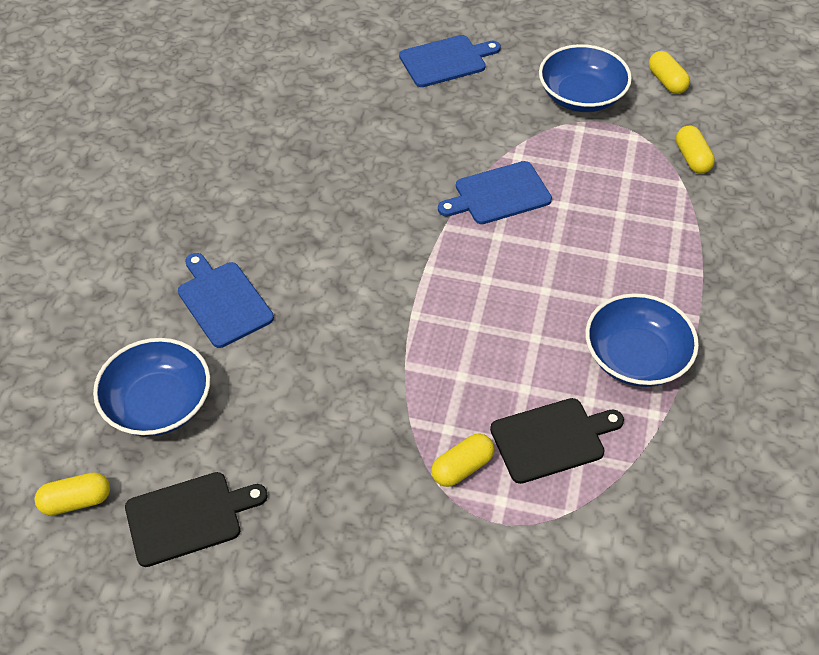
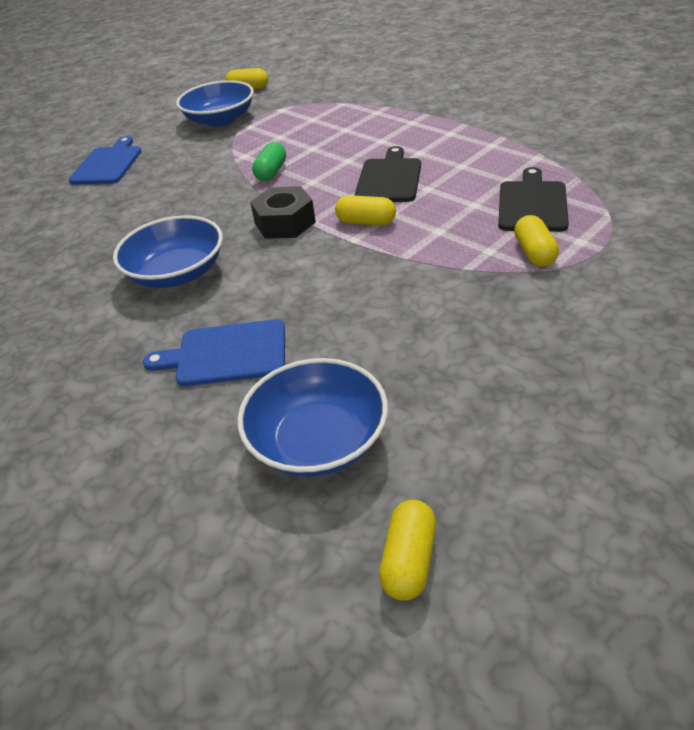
camera: 55 degrees left, 10 degrees down
(188, 517) = (492, 452): black cutting board -> black cutting board (389, 179)
(416, 250) = (285, 223): none -> black nut
(499, 194) = (271, 172): blue cutting board -> green capsule
(636, 357) = (480, 153): blue bowl -> blue bowl (177, 273)
(692, 158) = (325, 95): yellow capsule -> yellow capsule (366, 222)

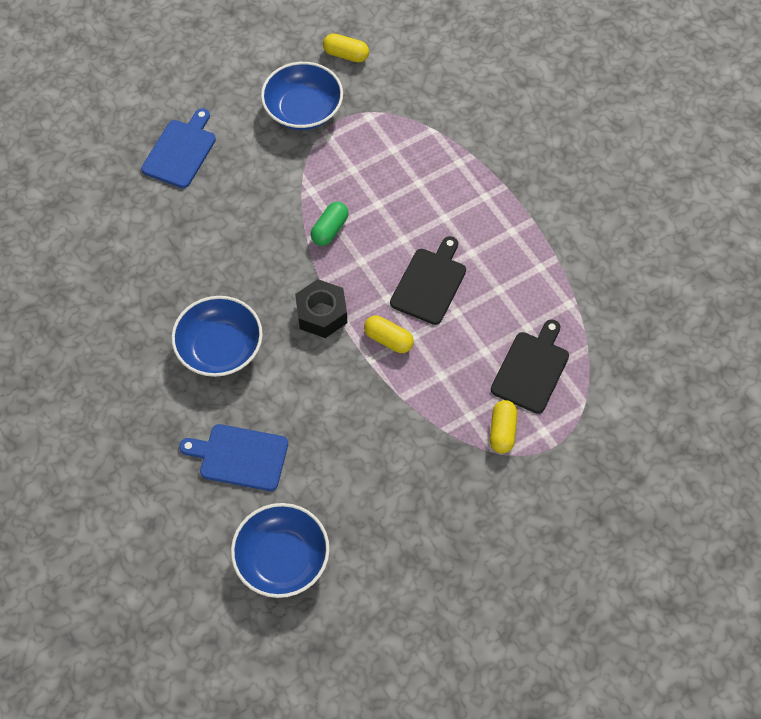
camera: 10 degrees right, 20 degrees up
(409, 560) = (307, 662): yellow capsule -> none

